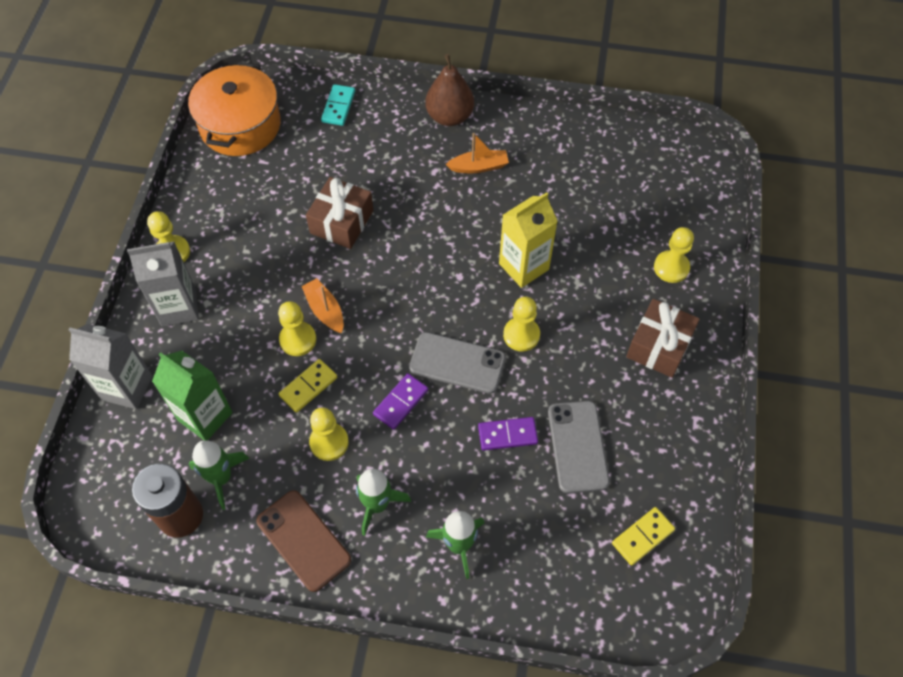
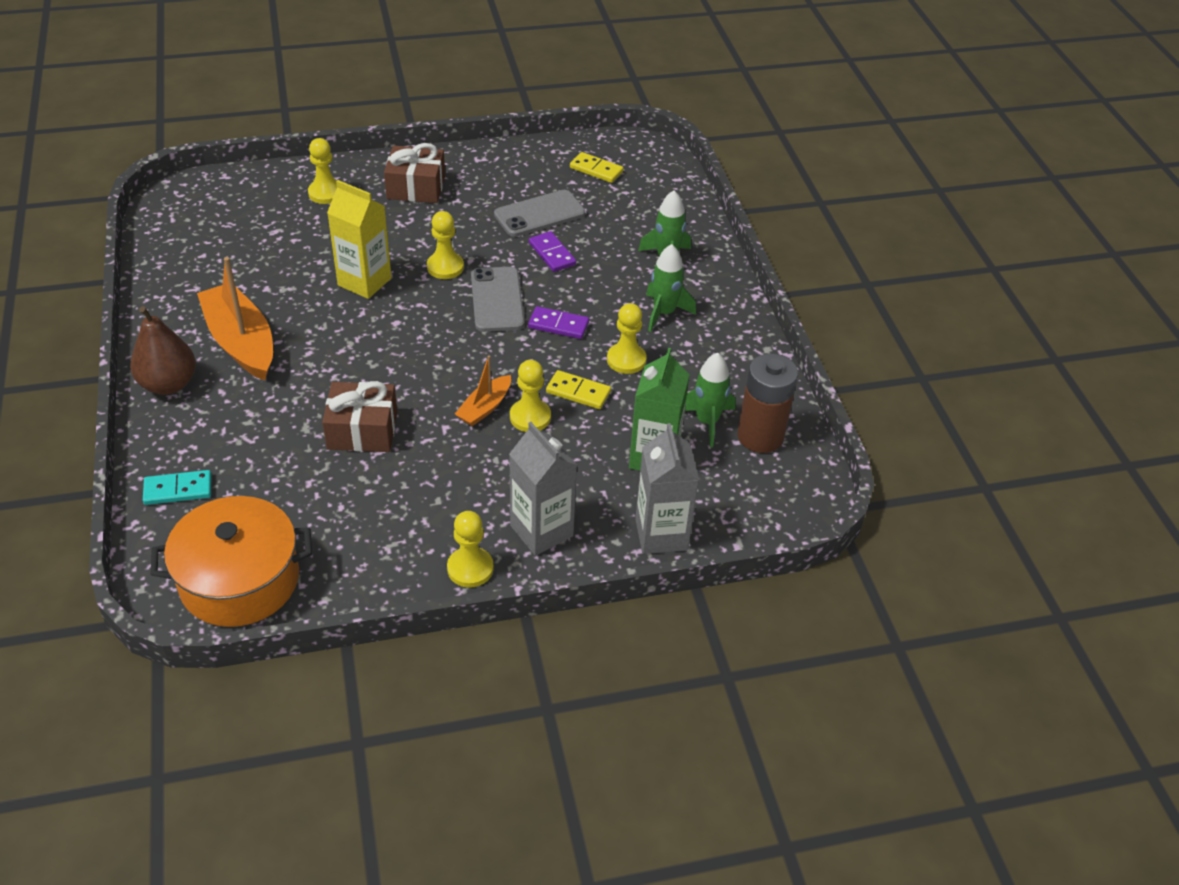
camera: 115 degrees left, 15 degrees down
(303, 540) = (725, 348): brown phone -> none
(479, 167) = (241, 342): orange boat -> orange boat, size x1.89

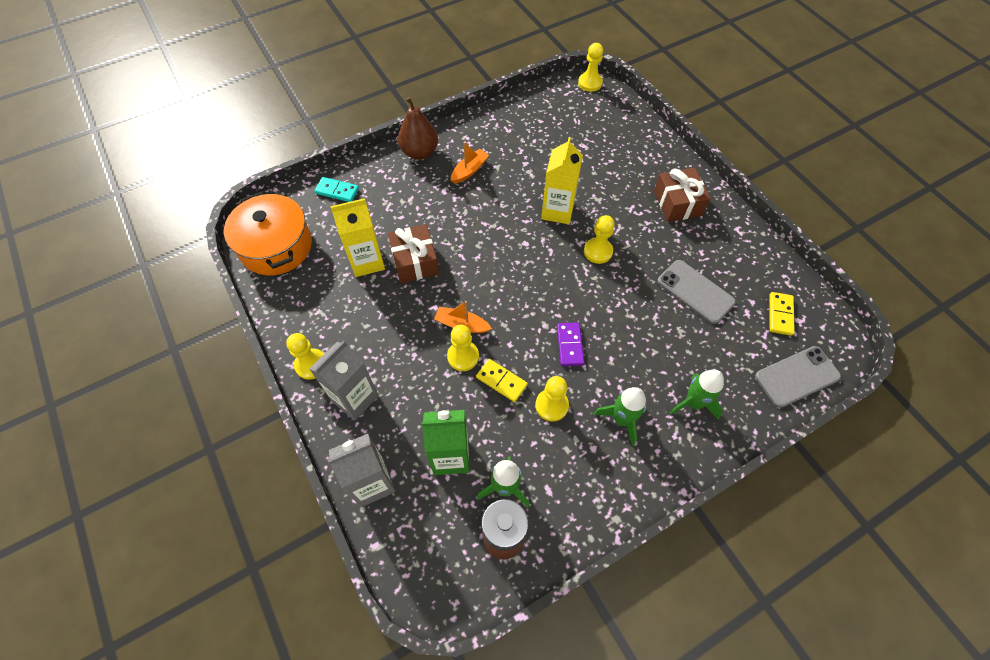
camera: 75 degrees right, 15 degrees up
(178, 490) = (337, 191): turquoise domino -> turquoise domino turned 45 degrees counterclockwise
(241, 342) = (469, 170): orange boat -> orange boat, size x0.53
(326, 193) = (638, 156): yellow pawn -> yellow pawn (590, 83)
(332, 479) = (367, 261): none -> yellow carton
(497, 300) = (578, 295): grey phone -> grey phone (797, 376)
(552, 254) = (651, 315): purple domino -> none
(578, 392) = (501, 381): yellow domino -> yellow domino turned 60 degrees counterclockwise

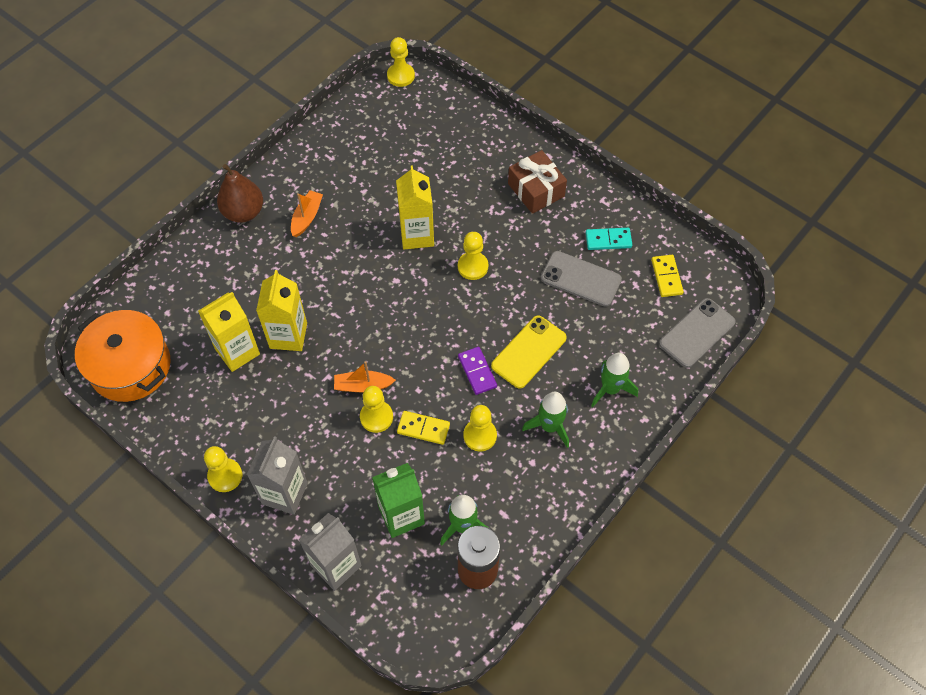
camera: 20 degrees left, 0 degrees up
(337, 191) = (170, 284): turquoise domino -> turquoise domino (608, 240)
(415, 261) = (288, 335): brown gift -> yellow carton
(624, 342) = (529, 352): none -> yellow phone

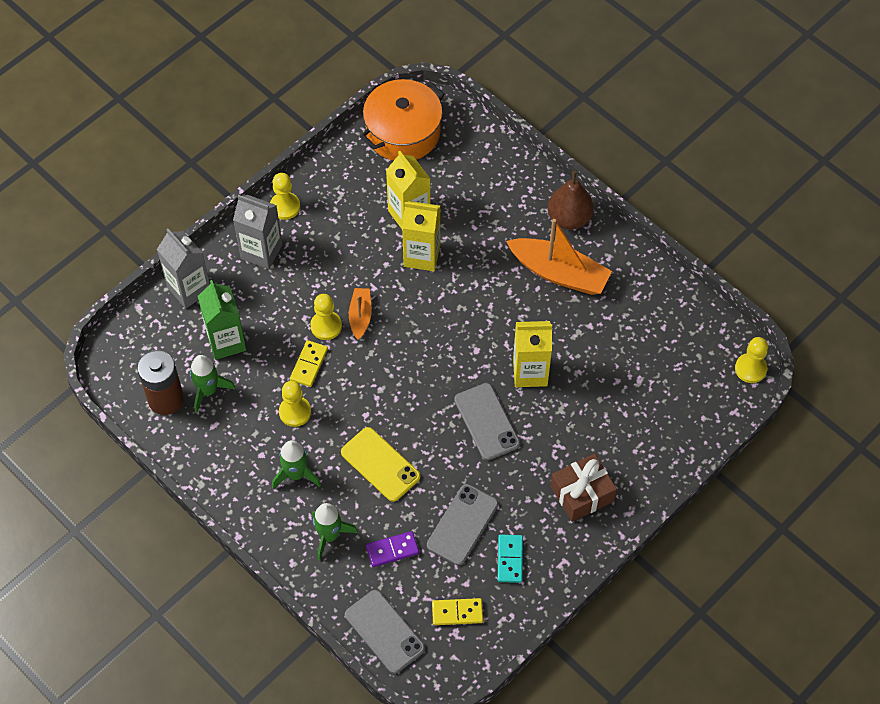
camera: 95 degrees right, 0 degrees up
(307, 217) = (559, 273): orange boat -> orange boat, size x1.89
(472, 266) = (486, 422): yellow pawn -> grey phone
(477, 371) = (364, 415): purple domino -> purple domino (392, 550)

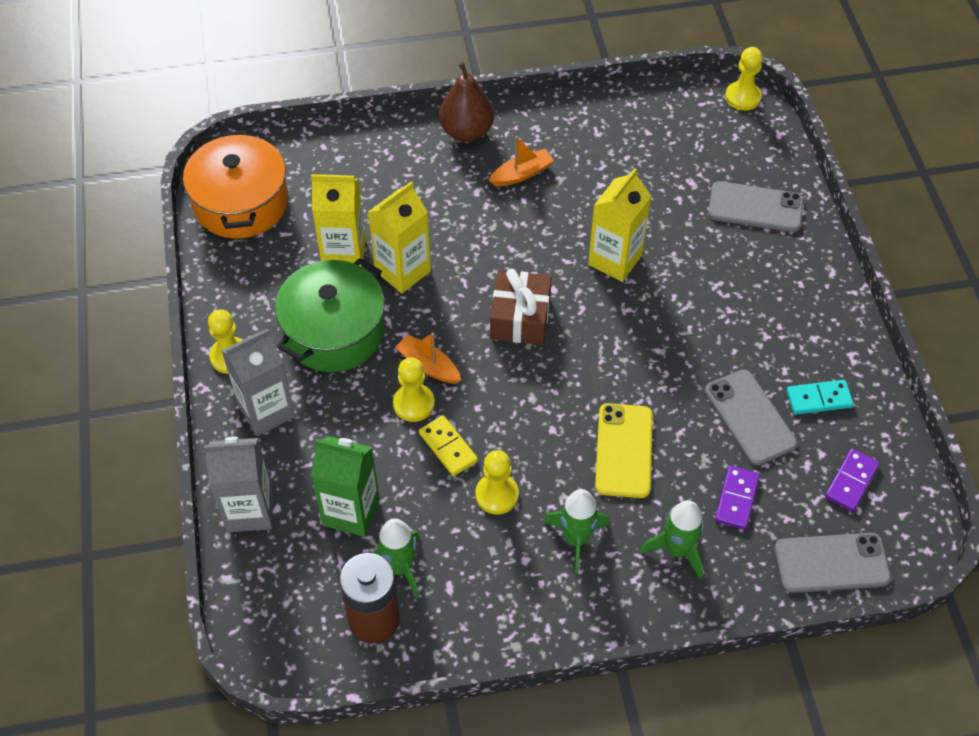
camera: 55 degrees left, 5 degrees down
(345, 249) = (334, 331): none -> green pot
(380, 464) = (624, 450): yellow phone -> yellow phone turned 75 degrees counterclockwise
(457, 613) = (851, 481): yellow domino -> purple domino
(486, 422) = (644, 328): grey phone -> grey phone (755, 207)
(510, 559) = (818, 399): turquoise domino -> turquoise domino turned 45 degrees counterclockwise
(559, 273) = (521, 174): orange boat -> orange boat, size x0.53
(582, 493) = (784, 296): brown gift -> brown gift (520, 318)

